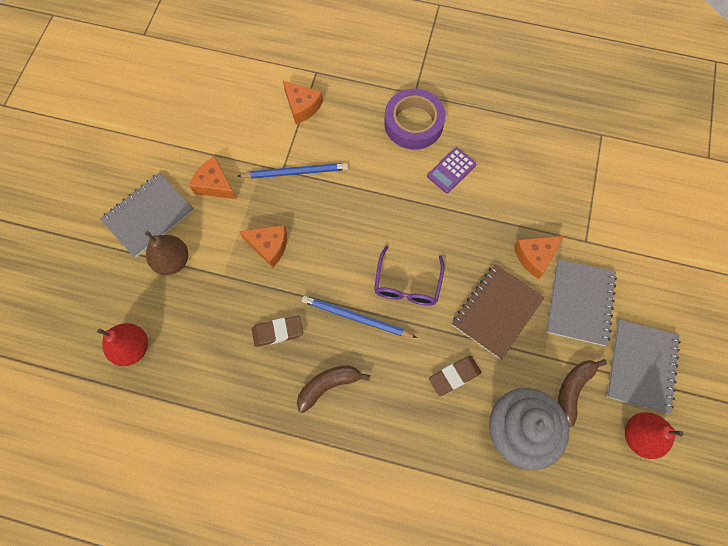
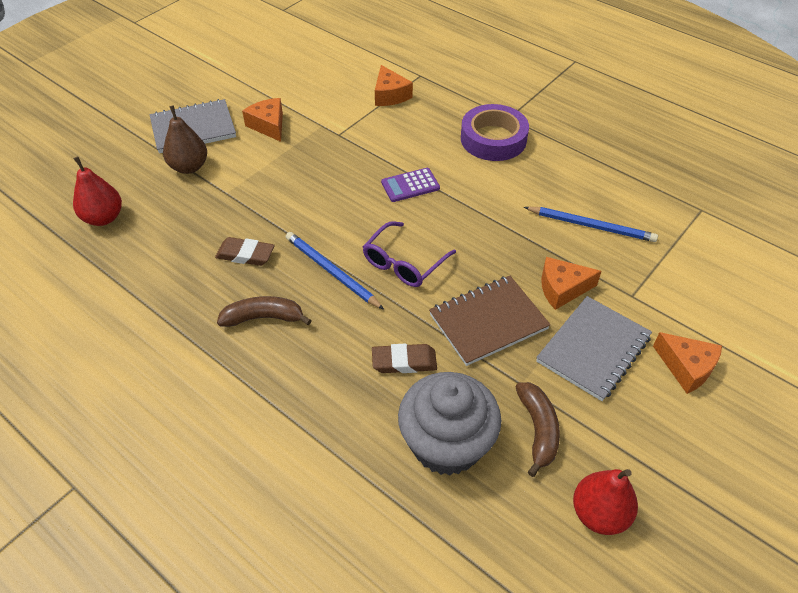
camera: 25 degrees right, 20 degrees down
(269, 246) = (285, 186): orange cheese -> orange cheese (686, 367)
(295, 172) = (350, 139): blue pencil -> blue pencil (591, 226)
(451, 170) = (510, 187): purple calculator -> purple calculator (410, 185)
(573, 390) = (538, 430): brown banana -> brown banana turned 120 degrees clockwise
(641, 366) = (639, 441): grey notebook -> none

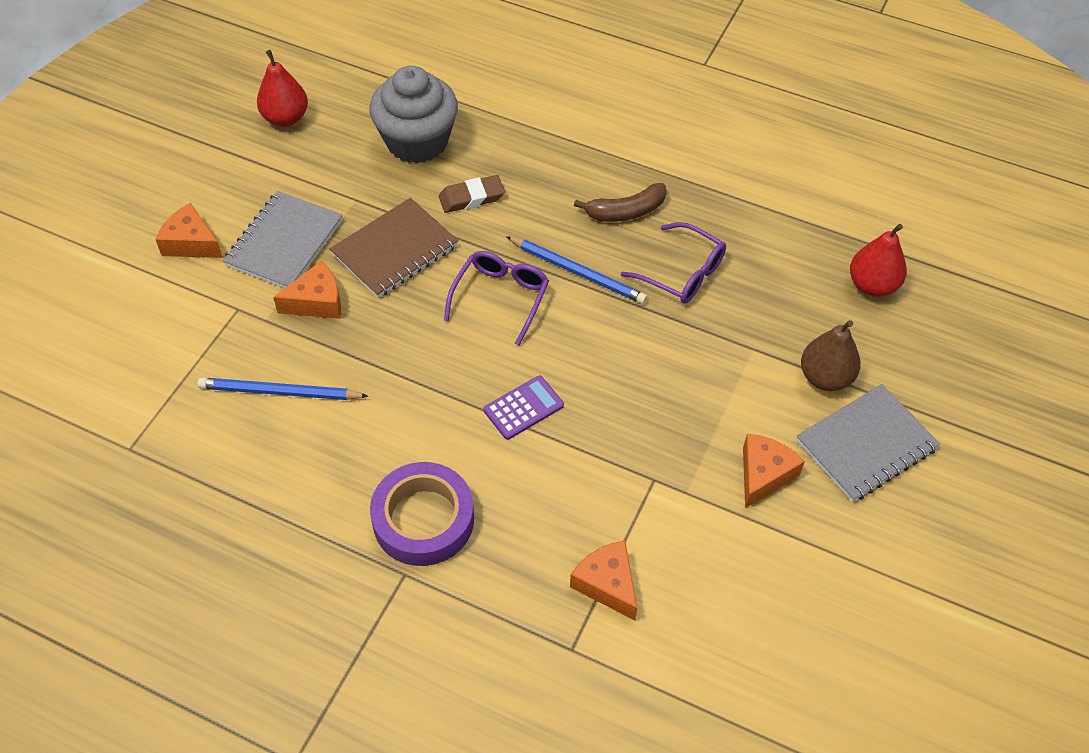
camera: 165 degrees right, 5 degrees up
(245, 254) = (682, 273): brown eraser -> purple glasses
(268, 125) = (763, 474): orange cheese -> orange cheese turned 105 degrees counterclockwise
(538, 430) = (338, 165): brown banana -> none

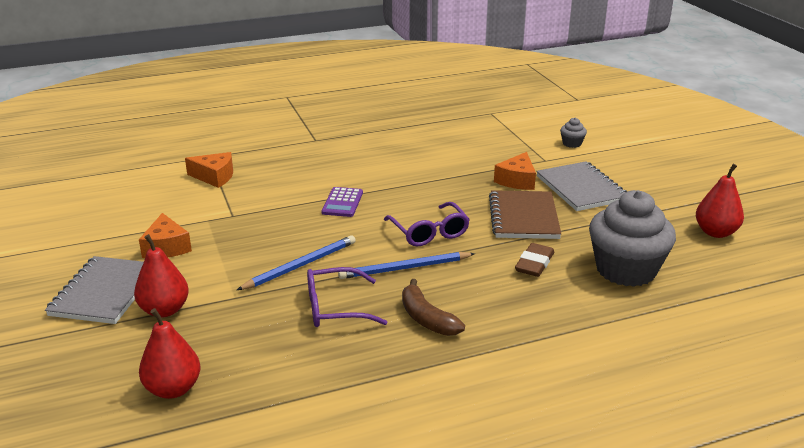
camera: 135 degrees right, 25 degrees down
(164, 311) = (572, 143): none -> grey cupcake
(191, 243) = (619, 165): orange cheese -> none
(279, 392) = (467, 150): blue pencil -> blue pencil (300, 265)
(423, 519) = (332, 153): purple tape -> none
(625, 211) = (427, 319): brown banana -> brown banana turned 60 degrees counterclockwise
(825, 377) = (164, 310): brown pear -> red pear

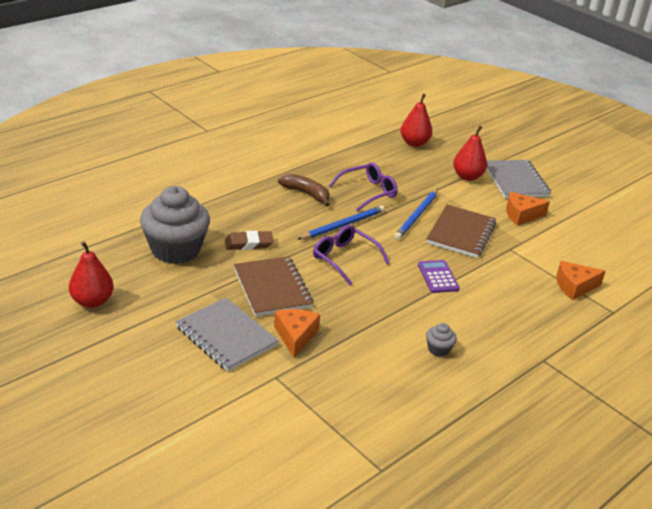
camera: 155 degrees right, 5 degrees up
(166, 247) = (521, 215): orange cheese -> orange cheese turned 60 degrees counterclockwise
(268, 238) = (461, 233): none -> brown notebook
(534, 264) = (248, 244): brown eraser -> brown eraser turned 75 degrees clockwise
(572, 143) = (251, 418): grey cupcake -> grey cupcake (438, 349)

